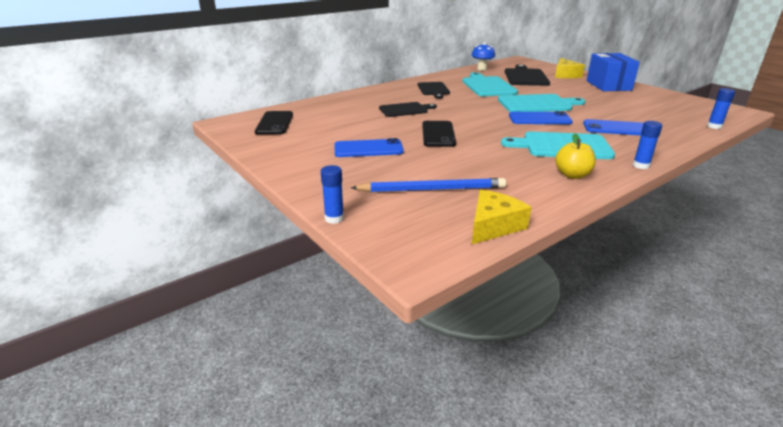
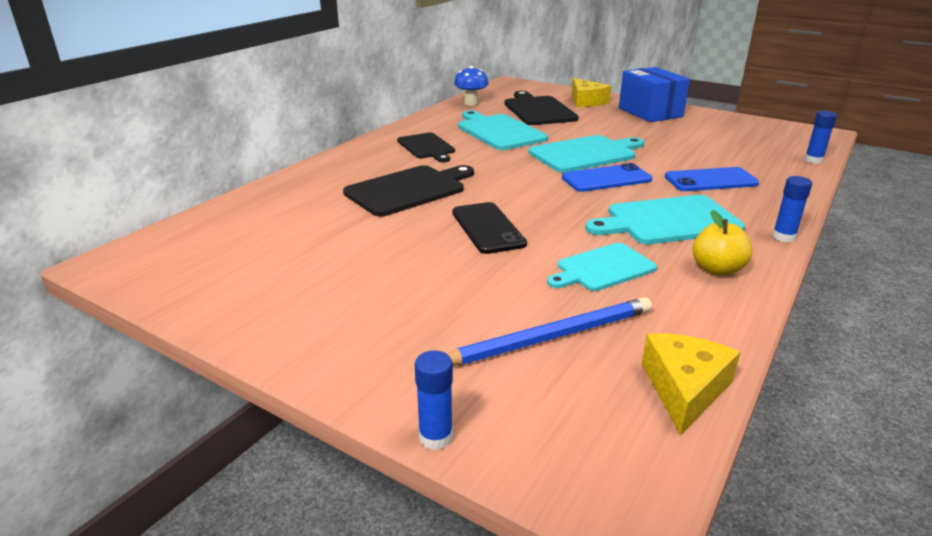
camera: 20 degrees left, 0 degrees up
(275, 123) = (206, 249): black phone -> none
(368, 149) = (400, 275): blue phone -> none
(405, 110) = (408, 190): black cutting board -> black cutting board, size x1.52
(494, 163) = (602, 268): none -> turquoise cutting board

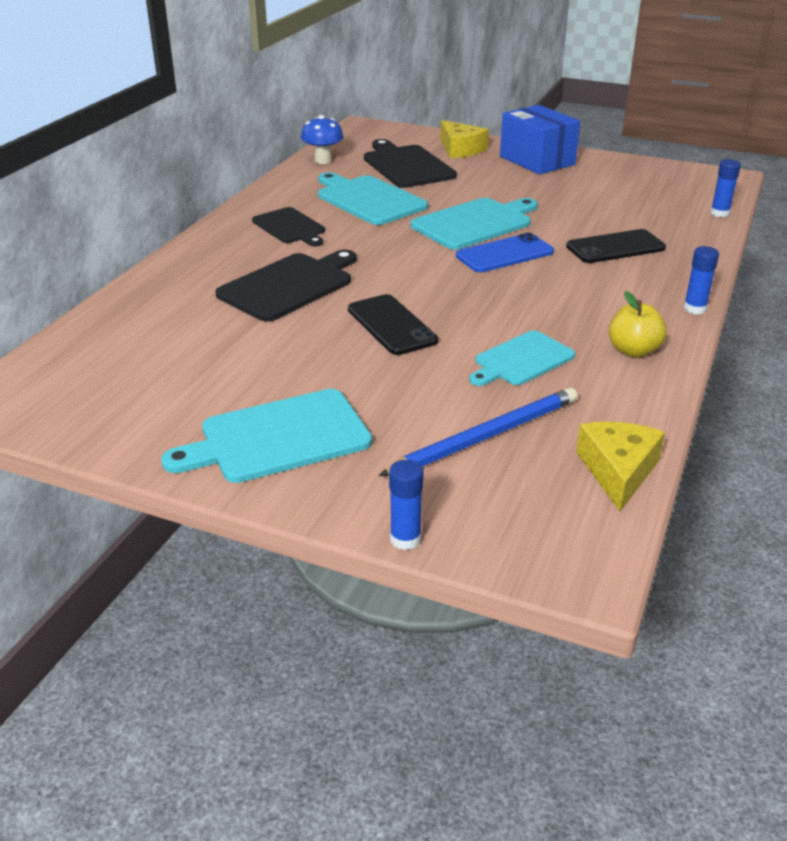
camera: 10 degrees left, 5 degrees up
(668, 221) = (578, 300): turquoise cutting board -> turquoise cutting board (278, 437)
(710, 180) = (615, 247): blue phone -> black phone

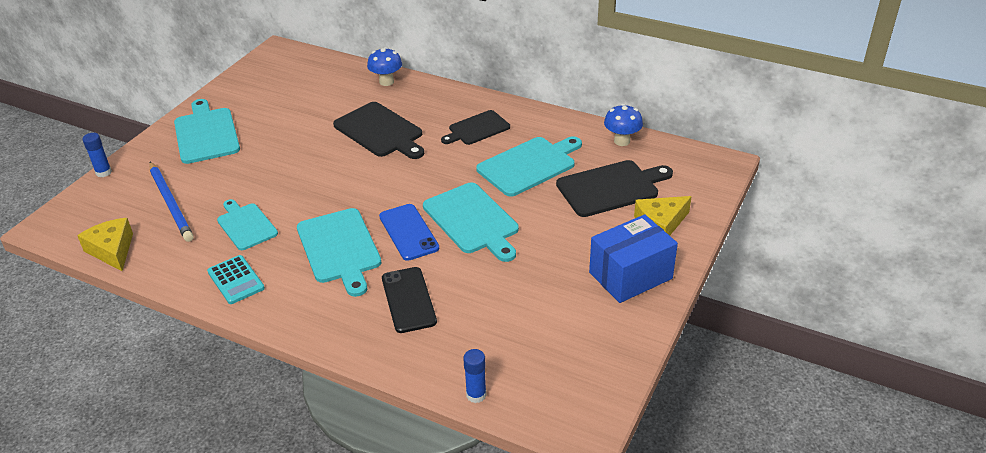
camera: 95 degrees right, 5 degrees up
(151, 291) = (386, 82): none -> blue mushroom
(392, 325) = (311, 173): black phone -> none
(547, 290) = (339, 248): none -> turquoise cutting board
(618, 471) = (112, 250): yellow cheese -> yellow cheese turned 135 degrees counterclockwise
(633, 351) = (236, 280): yellow apple -> turquoise calculator
(694, 309) = (284, 327): blue glue stick -> none

